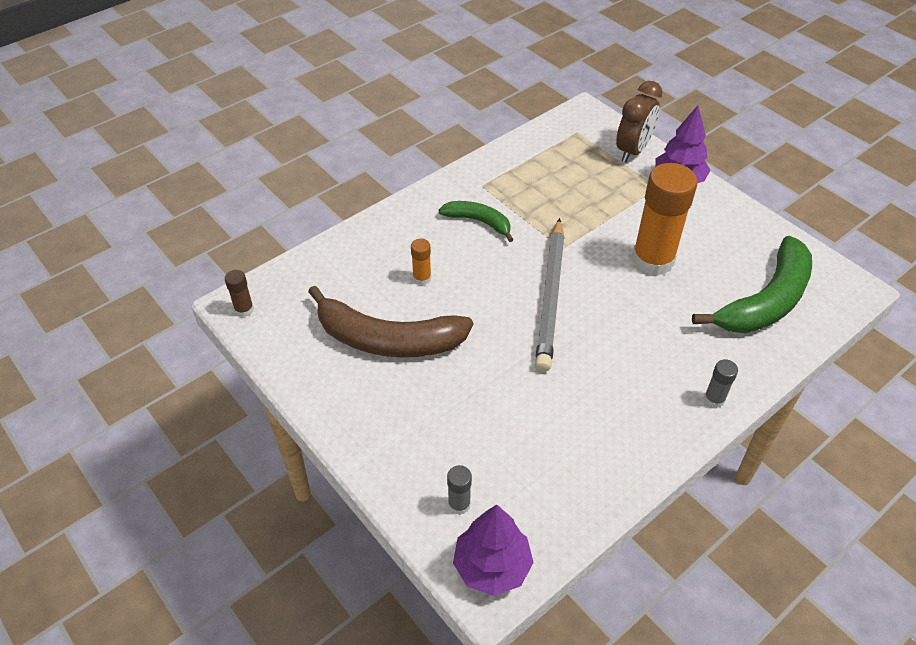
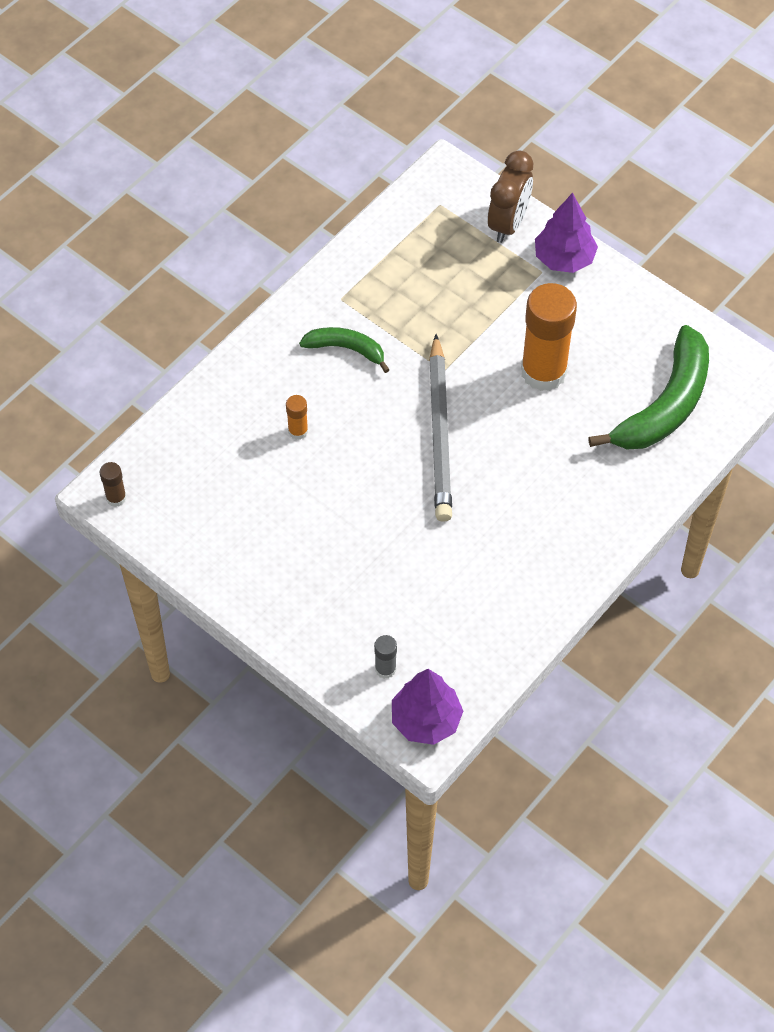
camera: 10 degrees left, 10 degrees up
(387, 339) = (278, 509): brown banana -> none
(714, 399) = (617, 525): grey glue stick -> none

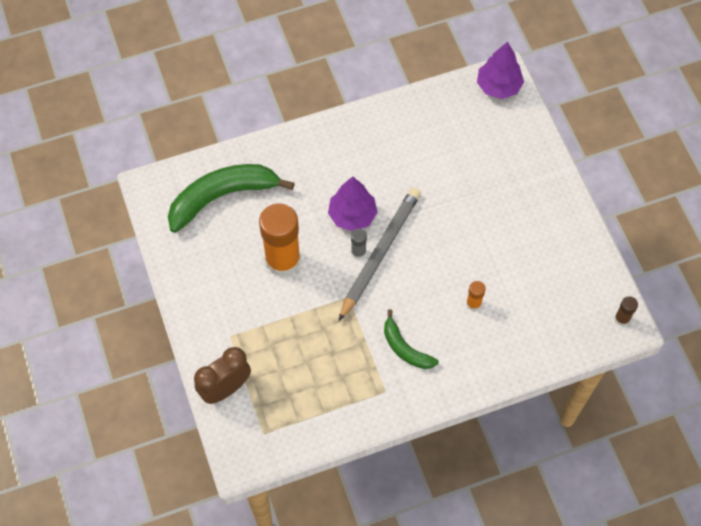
camera: 150 degrees left, 5 degrees up
(385, 669) = (505, 125): grey glue stick -> grey glue stick (358, 252)
(564, 259) = (207, 338): purple tree -> purple tree (352, 215)

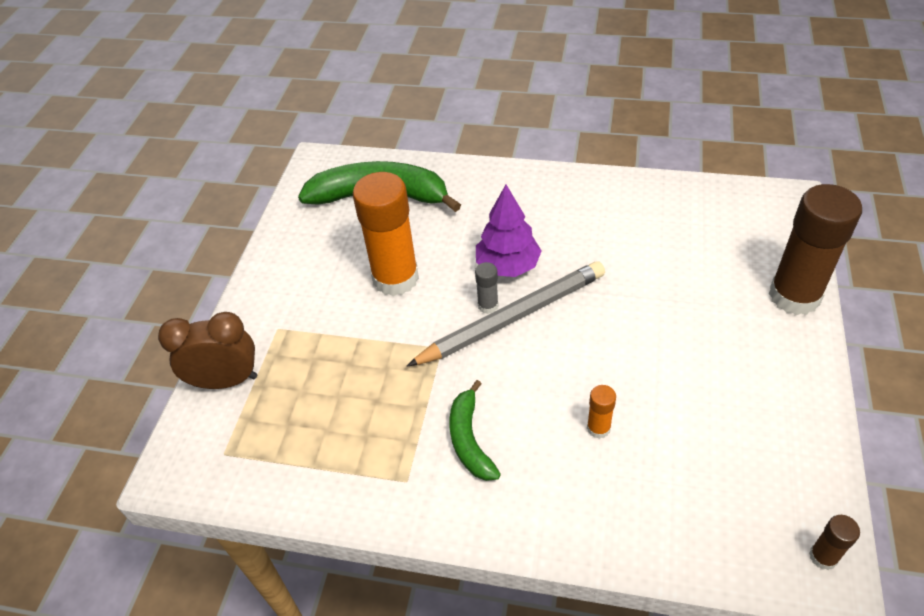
camera: 35 degrees right, 15 degrees down
(498, 86) = (775, 205): purple tree -> none
(540, 156) = (794, 296): none -> brown glue stick

